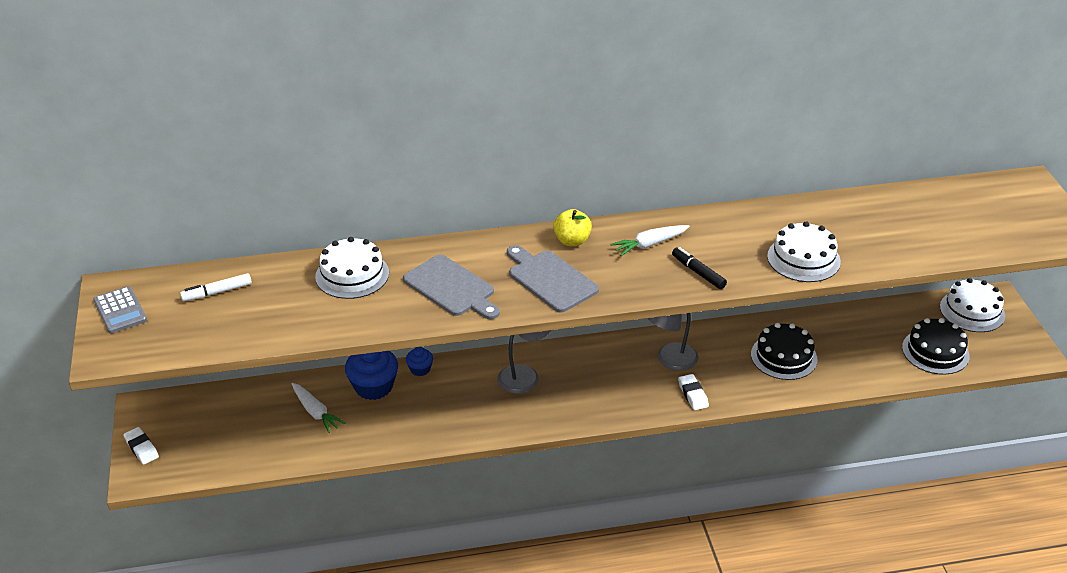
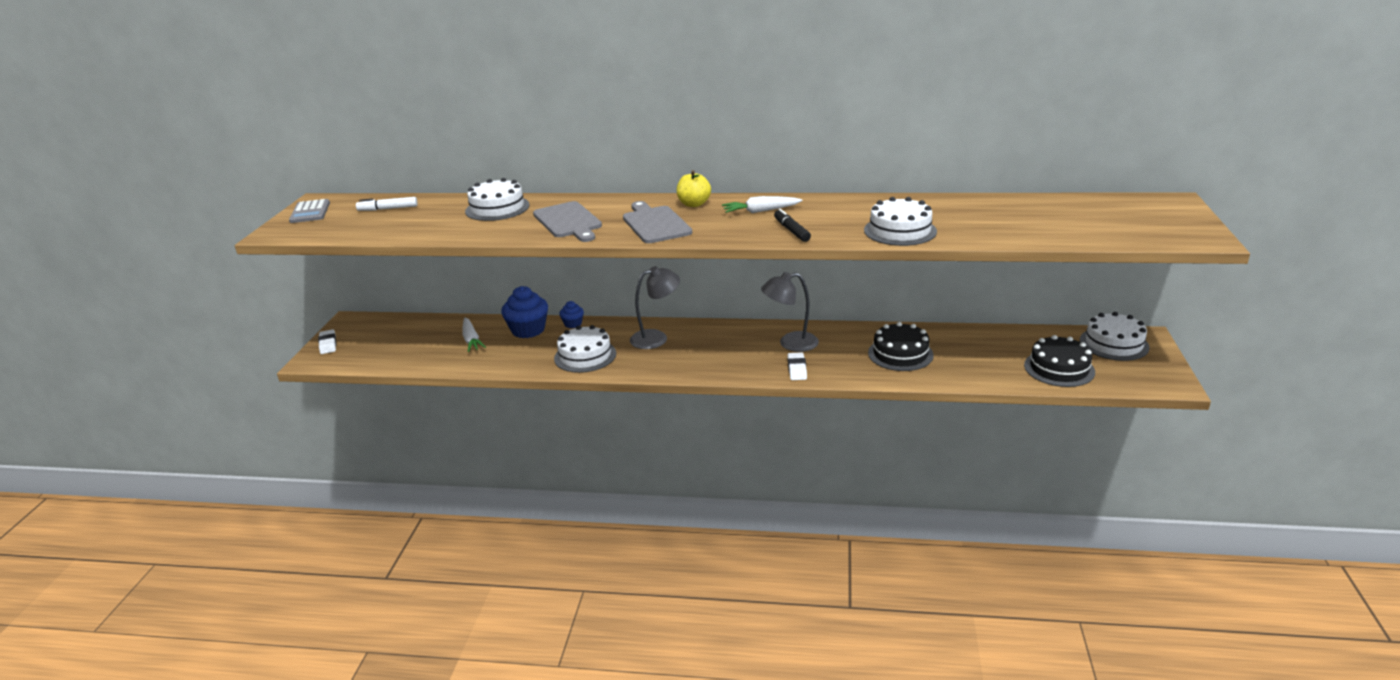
camera: 20 degrees right, 10 degrees down
(461, 414) = (585, 356): none -> white cake

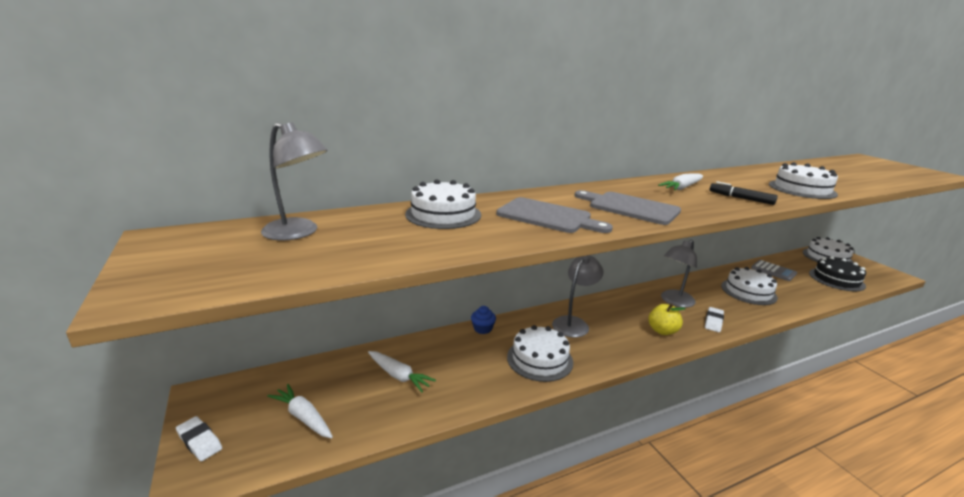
camera: 35 degrees left, 5 degrees down
(310, 212) = (170, 254): grey calculator -> grey calculator (773, 271)
(388, 209) = (298, 233): white marker -> grey lamp
(390, 347) = (303, 417): none -> white carrot
(528, 330) = (447, 347): blue cupcake -> none
(694, 204) = (620, 189): yellow apple -> yellow apple (662, 331)
(797, 369) = (713, 322): white eraser -> white eraser turned 60 degrees clockwise
(900, 354) = (748, 291): black cake -> white cake

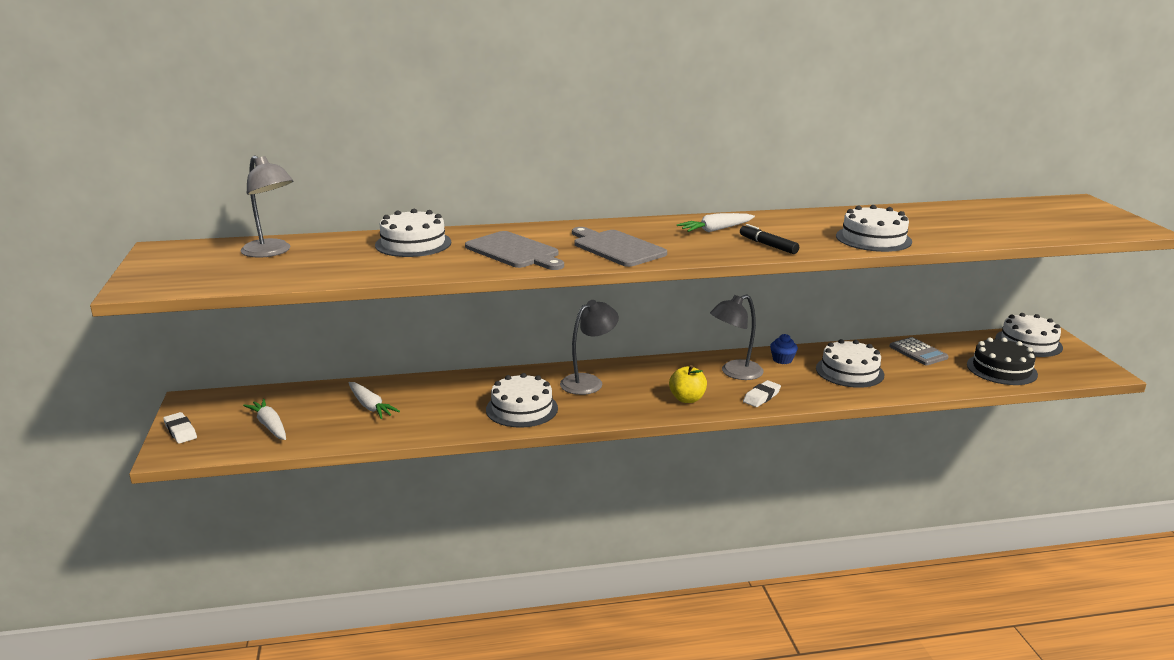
camera: 15 degrees right, 0 degrees up
(482, 329) = (481, 377): blue cupcake -> blue cupcake (782, 360)

